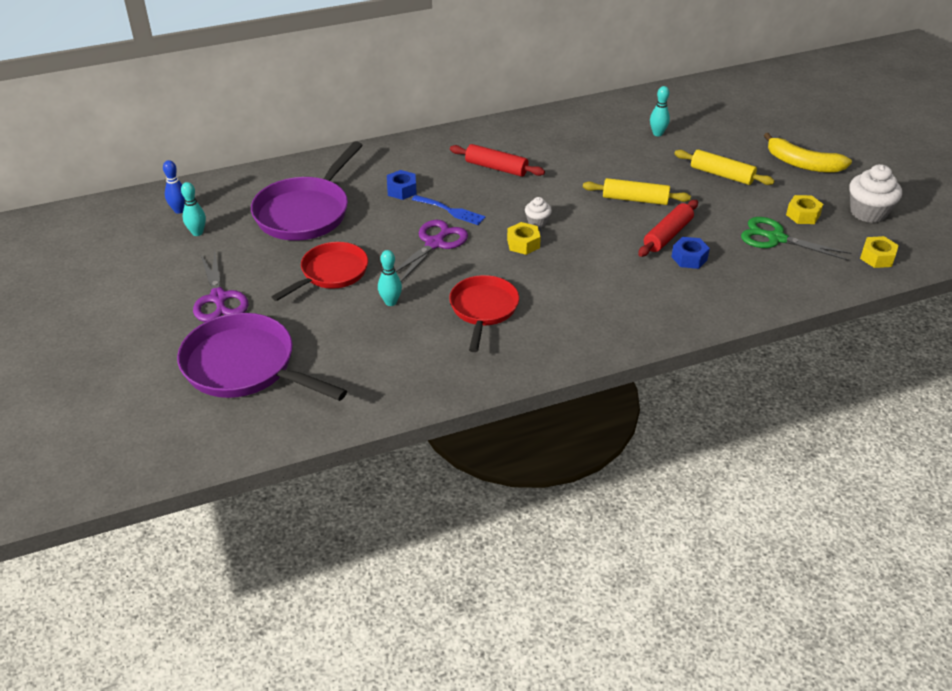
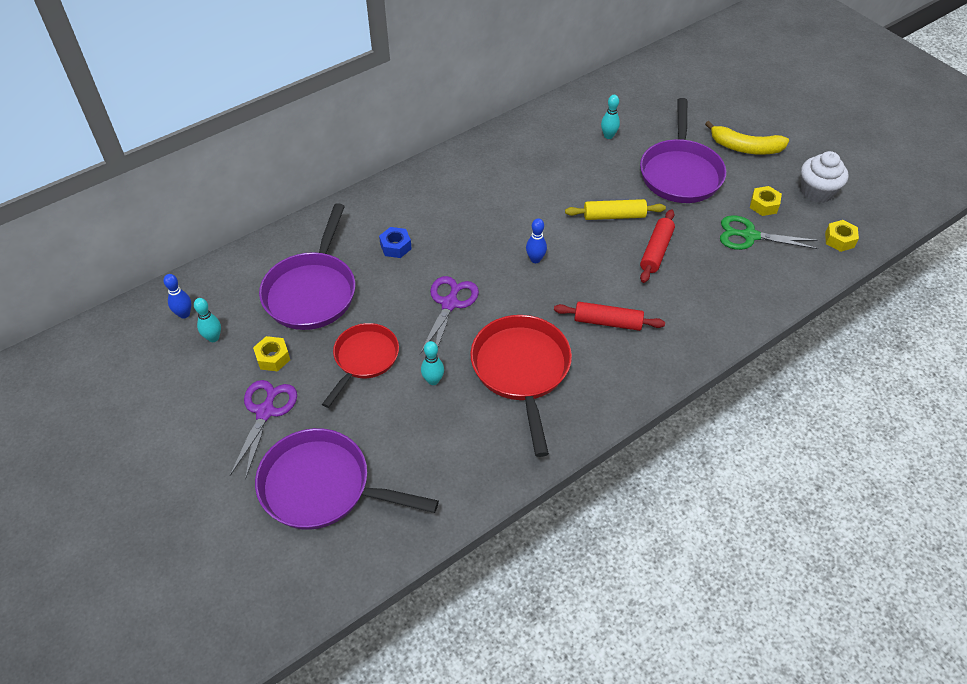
camera: 15 degrees left, 10 degrees up
(218, 298) = (265, 412): purple scissors -> purple scissors turned 135 degrees counterclockwise
(451, 211) = (451, 262): blue fork -> none
(483, 309) = (521, 370): red pan -> red pan, size x1.52
(496, 168) = (475, 203): red rolling pin -> red rolling pin (607, 322)
(523, 244) = (531, 287): yellow nut -> yellow nut (273, 358)
(537, 222) = (535, 259): white cupcake -> blue bowling pin
(689, 258) = (683, 273): blue nut -> none
(721, 175) = (680, 173): yellow rolling pin -> purple pan

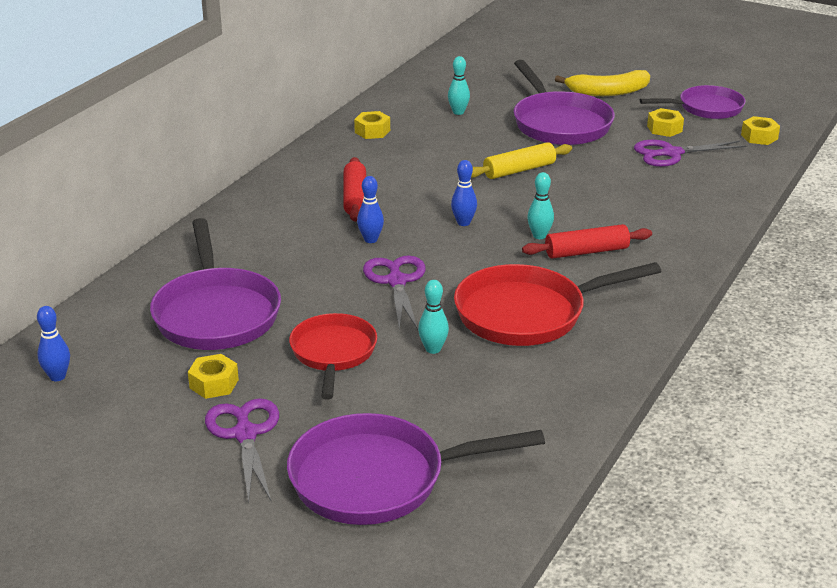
camera: 25 degrees left, 20 degrees down
(213, 338) = (117, 387): turquoise bowling pin -> turquoise bowling pin (539, 236)
(395, 246) = (290, 251): blue nut -> none
(458, 254) = (370, 239): none -> blue bowling pin
(521, 370) = (527, 313): red pan -> red pan turned 75 degrees counterclockwise
(530, 138) = (372, 131): none -> yellow nut
(656, 251) = (587, 186): red rolling pin -> red rolling pin (355, 198)
(750, 236) = (671, 153): green scissors -> purple scissors
(817, 192) = (706, 108): white cupcake -> purple pan

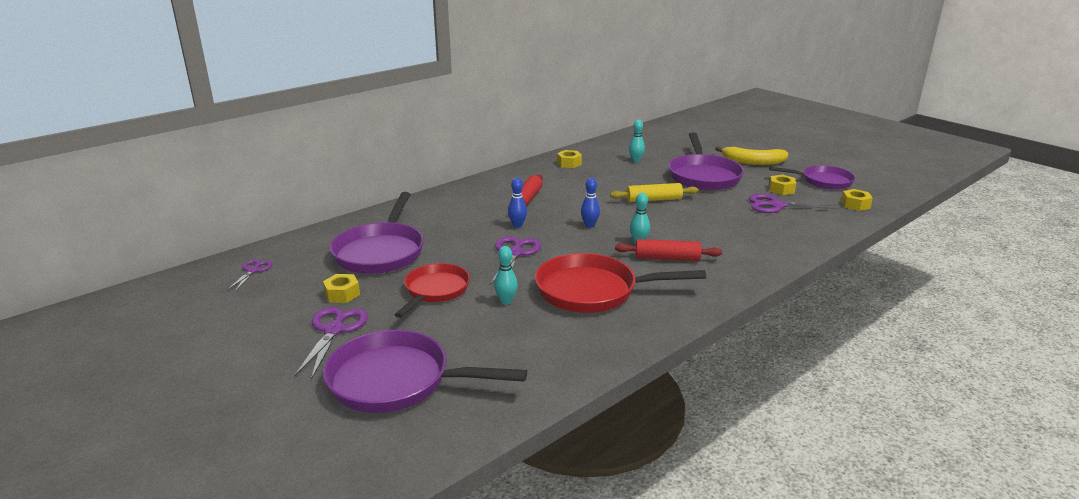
camera: 20 degrees right, 5 degrees down
(57, 376) = (253, 271): blue bowling pin -> purple scissors

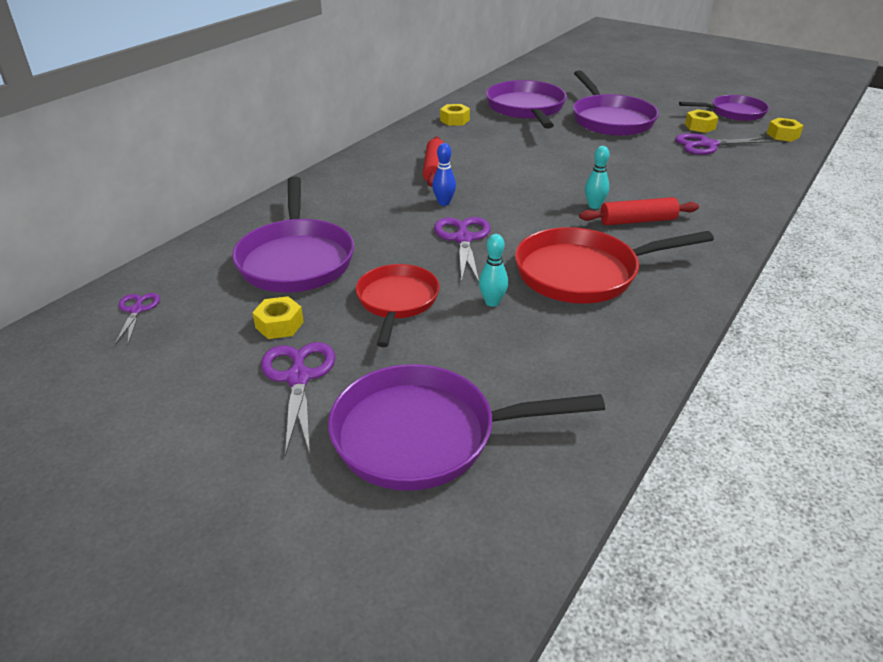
camera: 15 degrees left, 10 degrees up
(589, 225) = (526, 192): blue bowling pin -> none
(636, 160) = (526, 109): turquoise bowling pin -> purple pan
(653, 199) = (576, 153): yellow rolling pin -> none
(753, 162) = (650, 99): yellow banana -> none

